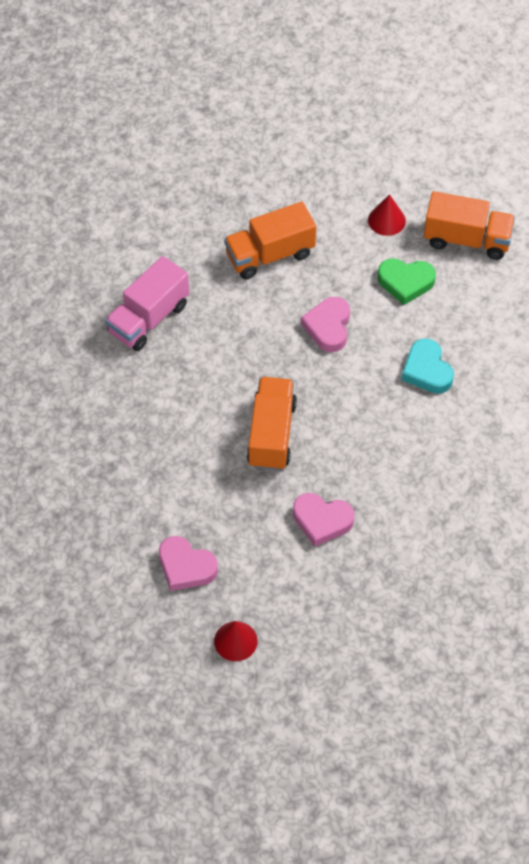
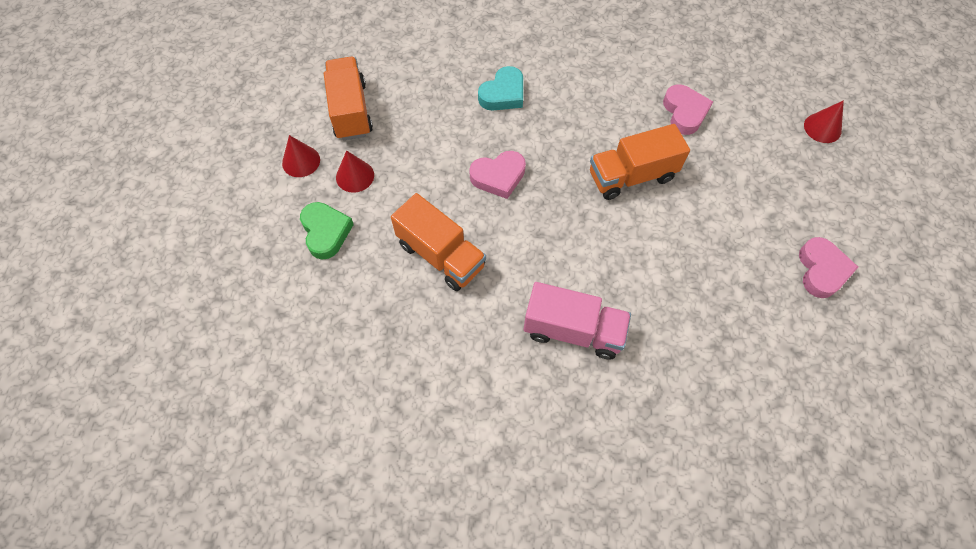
camera: 115 degrees left, 5 degrees up
(186, 567) = (792, 186): pink heart -> pink heart (821, 270)
(405, 282) = (420, 138): green heart -> green heart (326, 232)
(424, 186) = (301, 161): none -> red cone

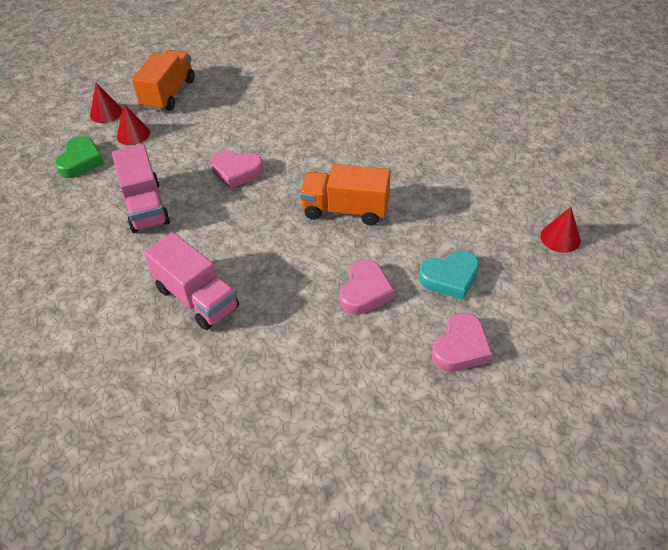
camera: 30 degrees right, 15 degrees down
(441, 255) = (145, 206): orange truck -> pink truck
(503, 94) = (291, 119): turquoise heart -> turquoise heart (450, 278)
(684, 112) = (434, 182): pink heart -> pink heart (365, 291)

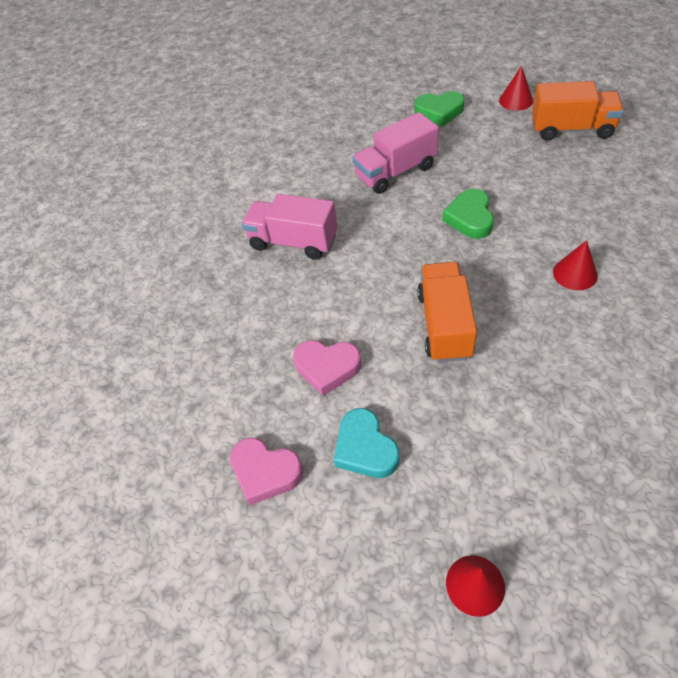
camera: 85 degrees right, 5 degrees up
(133, 134) = (493, 129): red cone -> red cone (575, 273)
(197, 298) = (293, 242): pink truck -> pink truck turned 75 degrees clockwise
(236, 172) = (470, 218): pink heart -> green heart

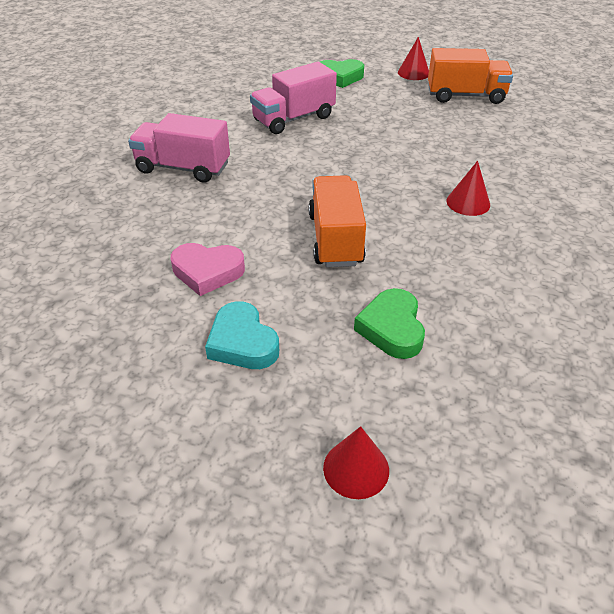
camera: 10 degrees left, 10 degrees down
(265, 472) = (127, 363): pink heart -> none
(470, 218) = (365, 156): green heart -> green heart (392, 328)

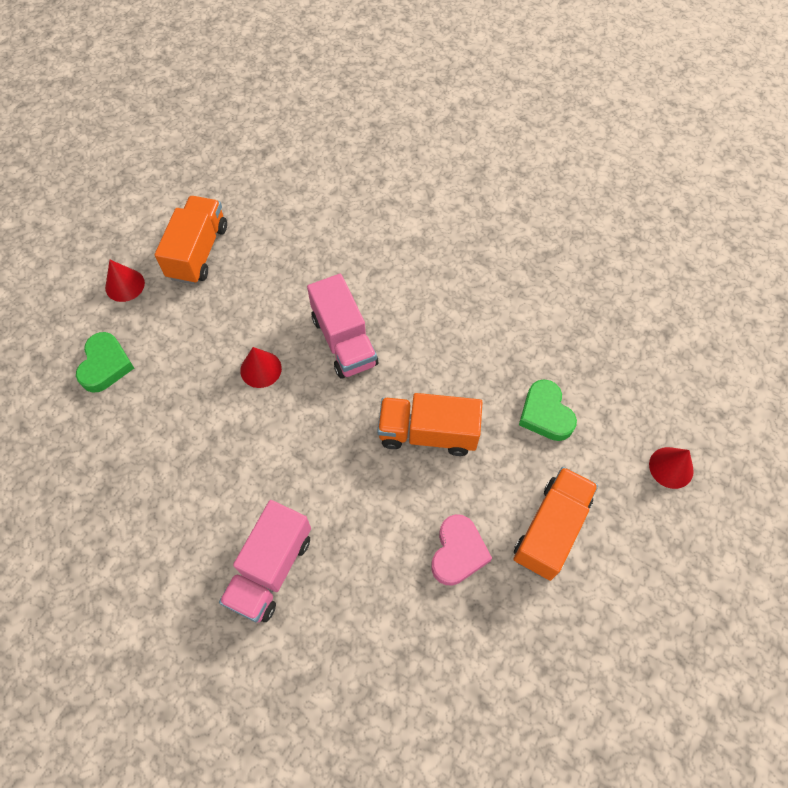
camera: 80 degrees left, 20 degrees up
(242, 342) = (551, 529): turquoise heart -> orange truck
(293, 119) = (193, 434): pink truck -> pink truck (344, 341)
(392, 328) = (545, 414): green heart -> green heart turned 60 degrees clockwise
(468, 202) = (394, 312): red cone -> red cone (261, 369)

